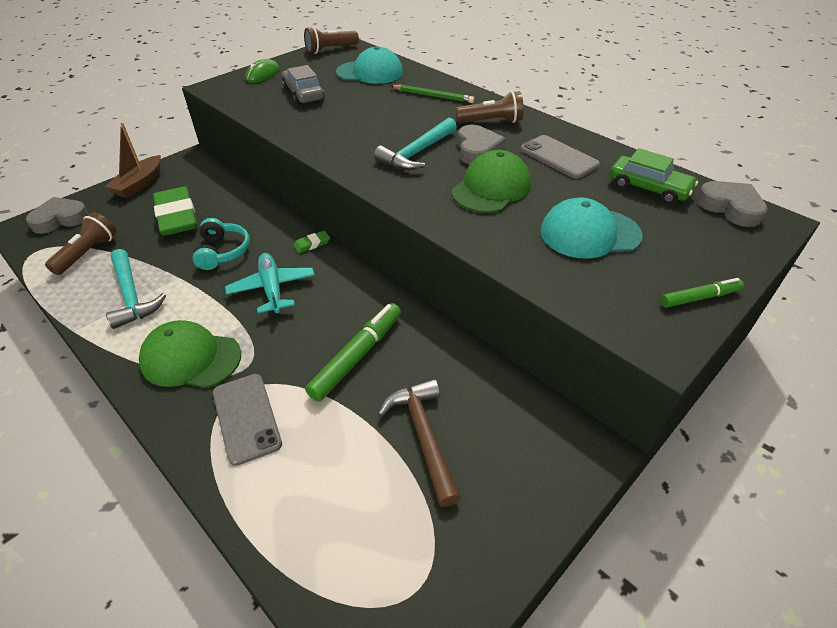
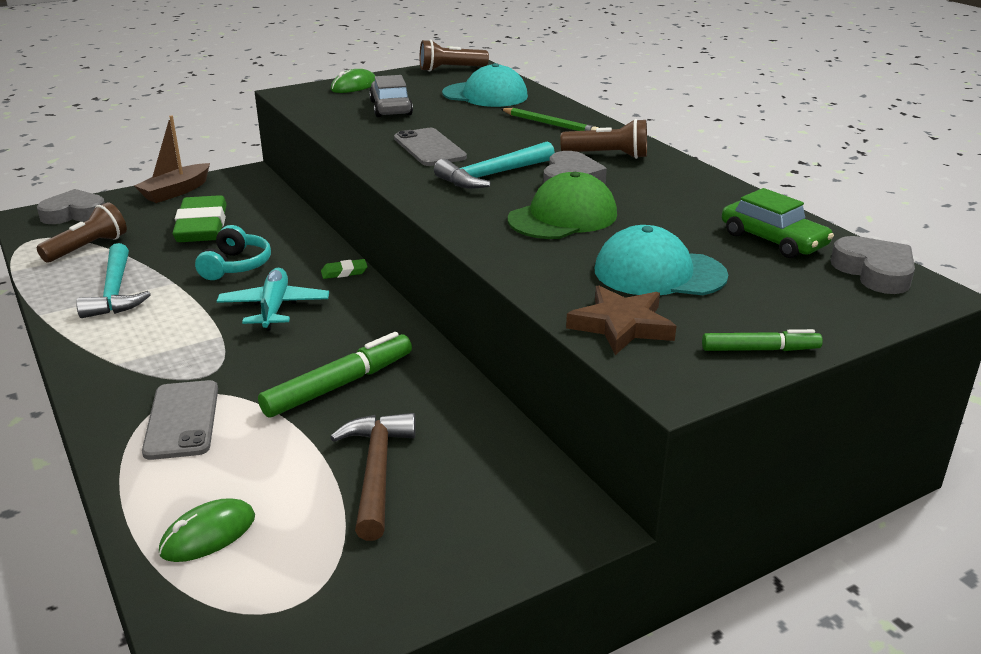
camera: 15 degrees right, 15 degrees down
(190, 358) = (149, 357): green cap -> none
(320, 532) = (208, 534): none -> green mouse
(558, 157) = (672, 198): grey phone -> grey phone (429, 148)
(592, 292) = (621, 325): none -> brown star

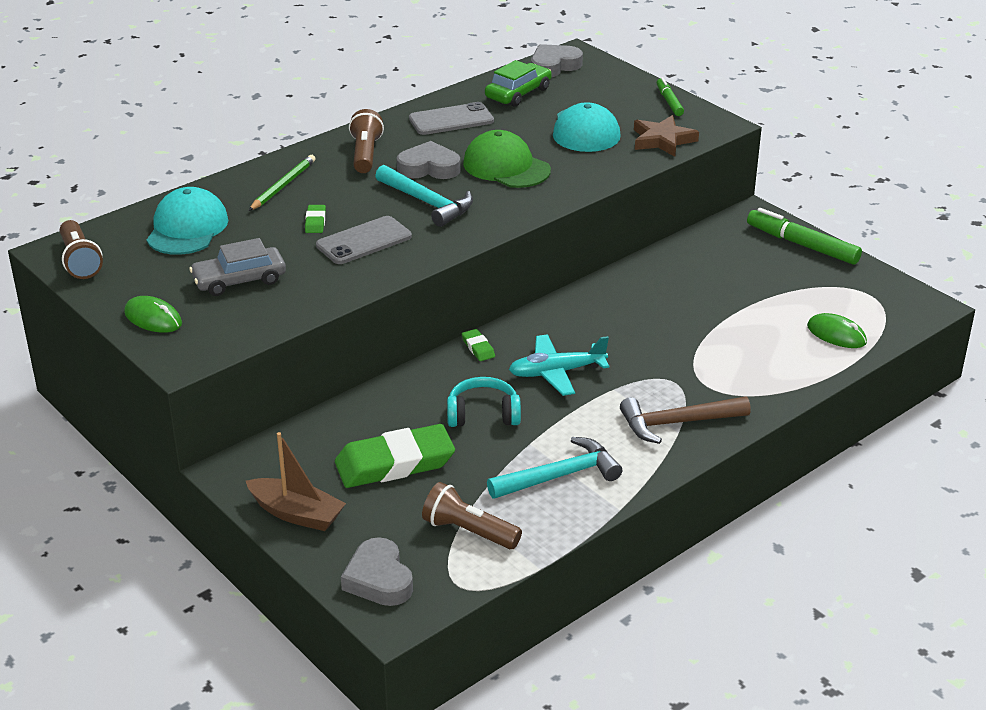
camera: 100 degrees left, 5 degrees up
(182, 420) = (734, 376): grey phone -> grey phone (451, 120)
(339, 385) = (659, 317): green marker -> green marker (802, 245)
(376, 472) = (747, 286): brown hammer -> brown hammer (677, 423)
(475, 133) = (315, 222): none -> green eraser

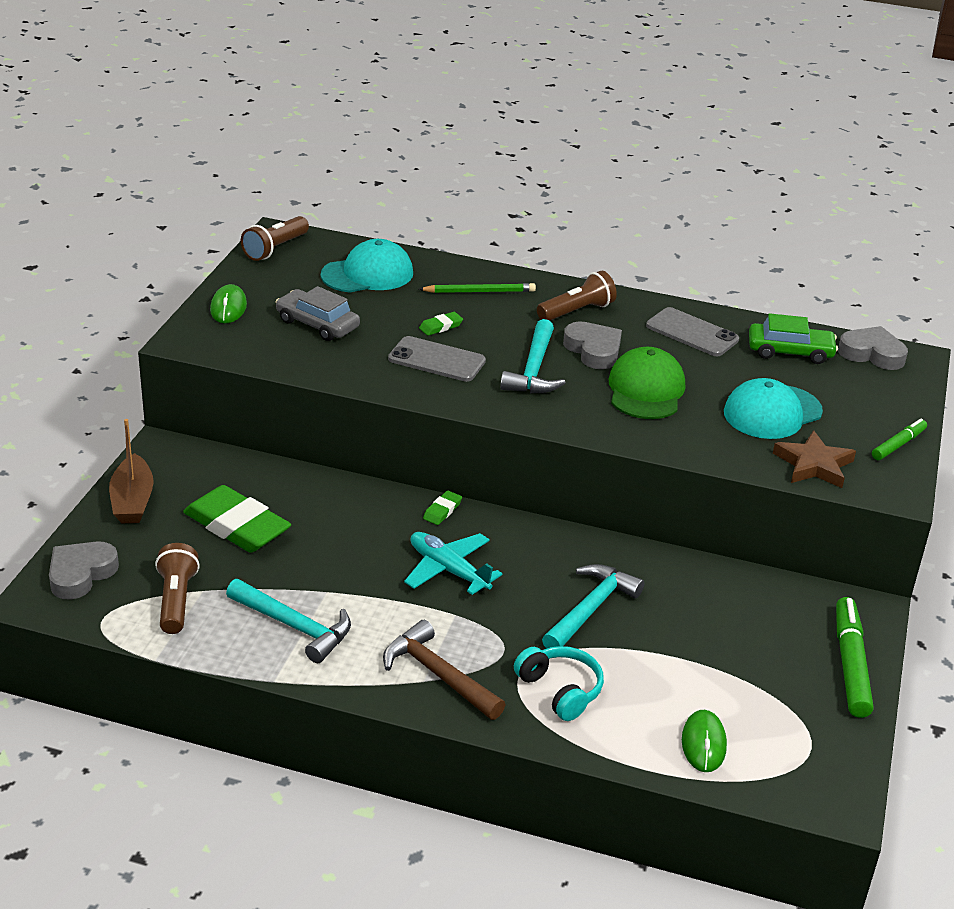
camera: 55 degrees right, 0 degrees up
(483, 415) = (345, 549): turquoise headphones -> turquoise headphones (560, 690)
(659, 325) = (590, 609): none -> turquoise hammer

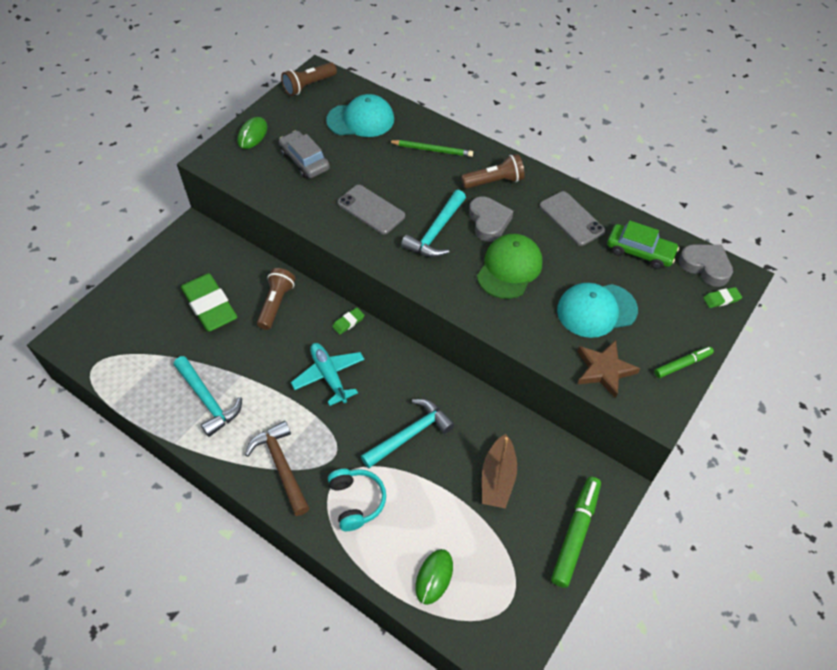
camera: 20 degrees right, 20 degrees up
(81, 574) = (98, 324): grey heart -> none
(132, 501) = (155, 270): brown boat -> brown boat (497, 478)
(176, 600) = (145, 360): brown flashlight -> brown flashlight (276, 304)
(441, 326) = (388, 178): green eraser -> green eraser (721, 299)

